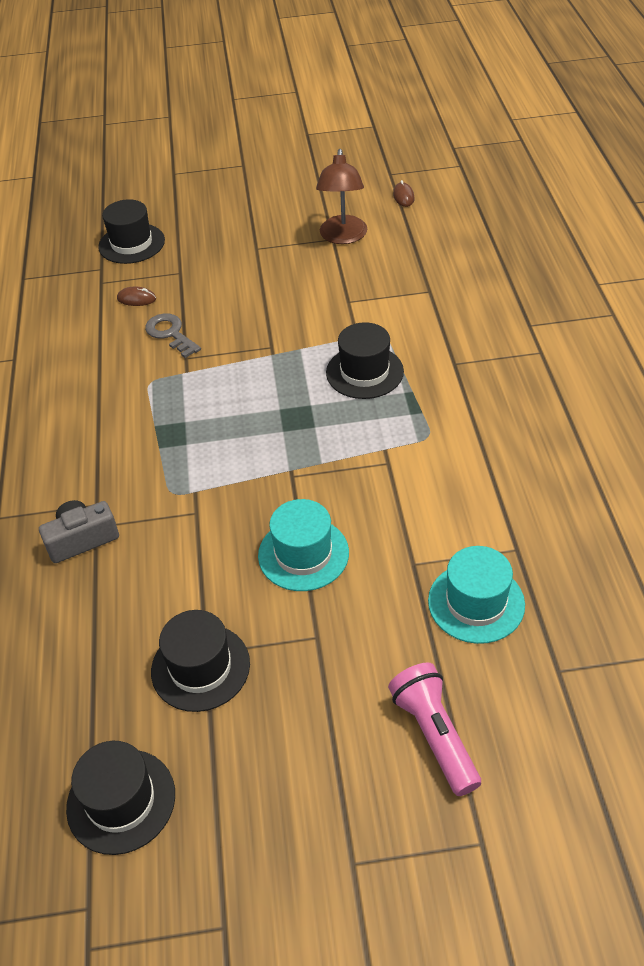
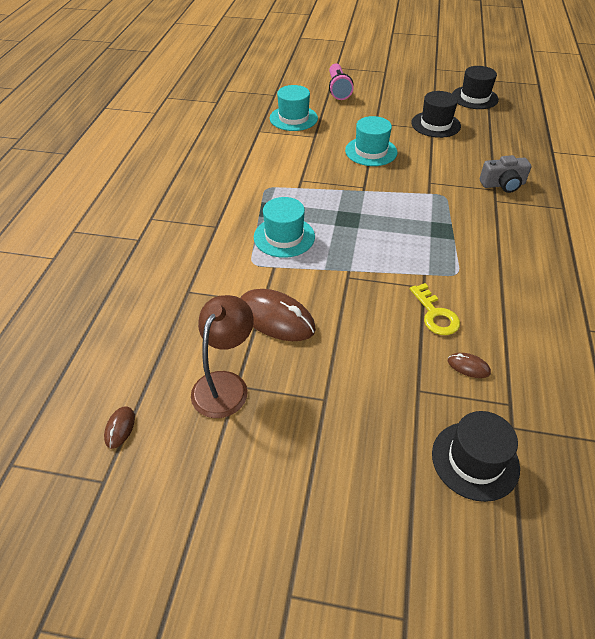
camera: 165 degrees left, 0 degrees up
(170, 334) = (435, 314): grey key -> yellow key
(327, 291) = (276, 318): none -> brown mouse
(364, 372) = (284, 237): black hat -> turquoise hat

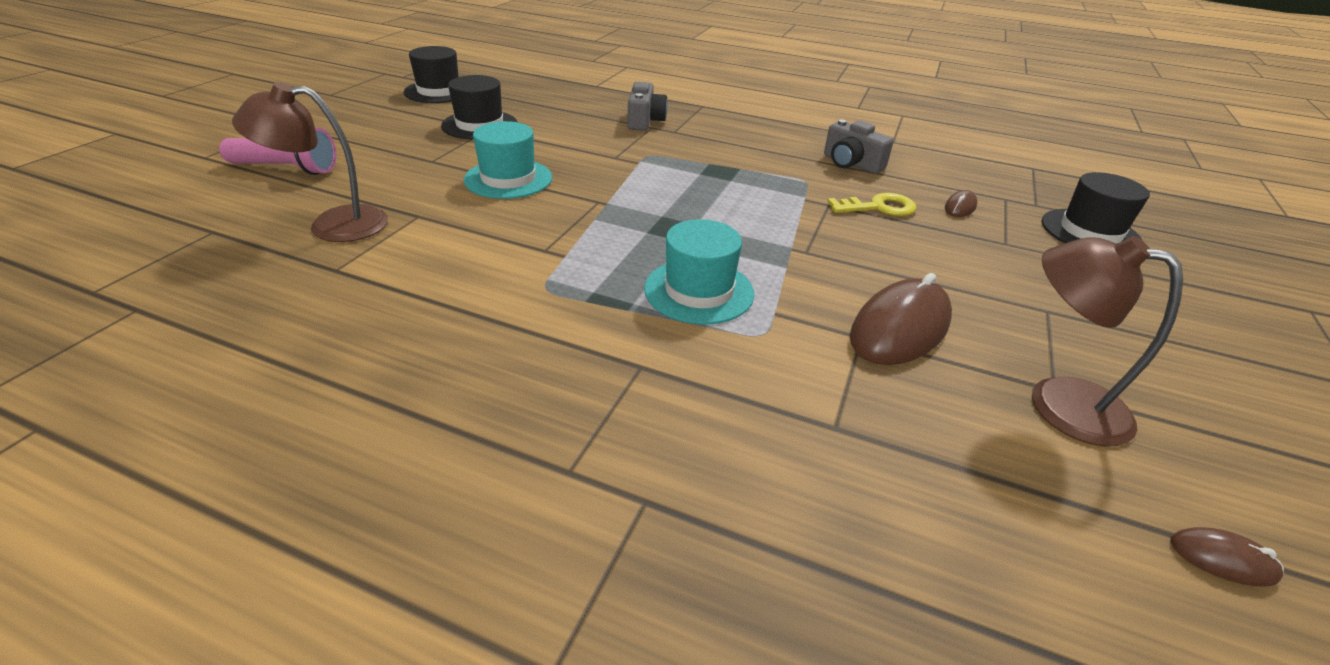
camera: 80 degrees left, 10 degrees down
(293, 118) = (333, 225): turquoise hat -> brown lamp
(510, 299) = (851, 164): none -> grey camera

